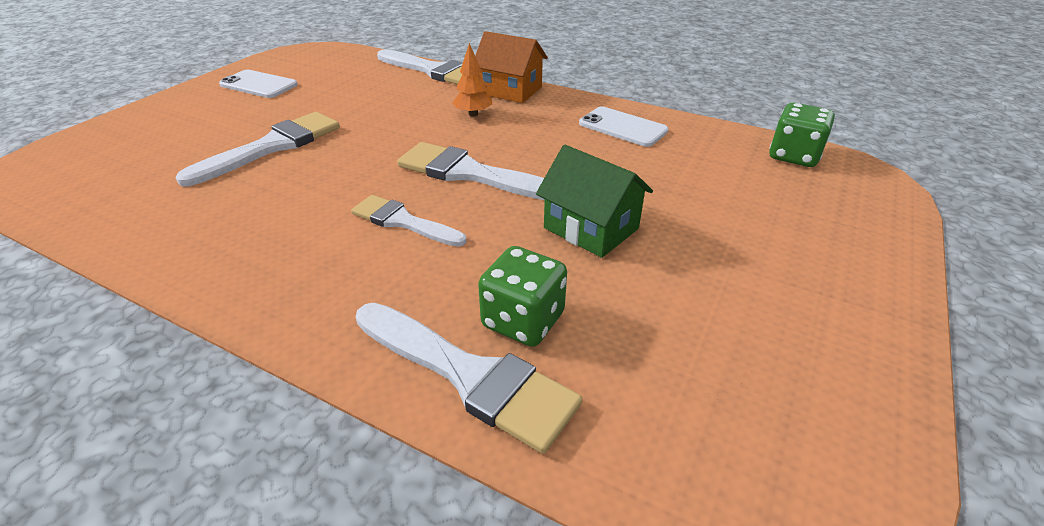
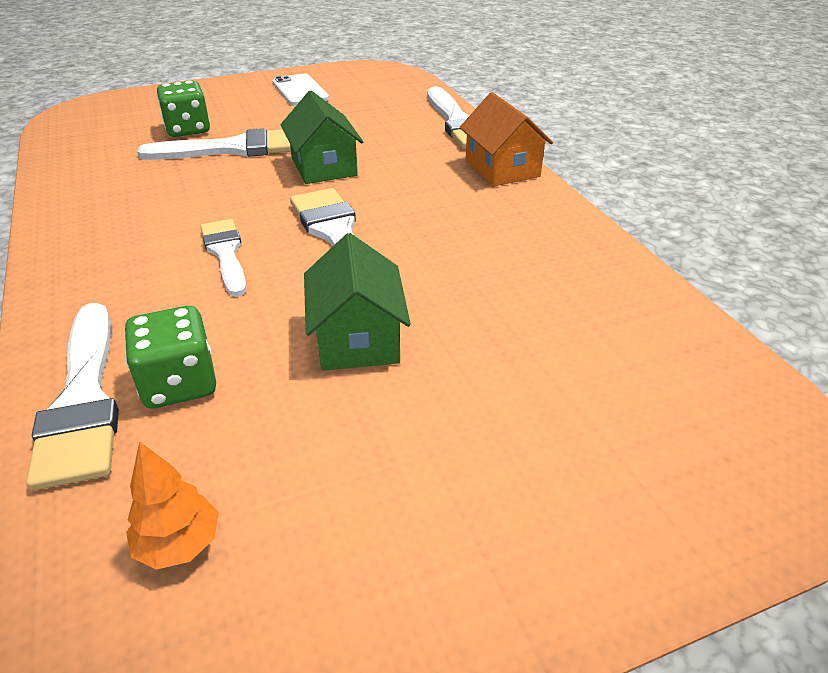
camera: 40 degrees right, 0 degrees up
(379, 132) = (324, 167): none -> green house
(473, 114) = (428, 180): orange tree -> orange tree (179, 545)
(622, 127) = (559, 254): white phone -> none
(794, 156) = (727, 383): green dice -> green dice (188, 129)

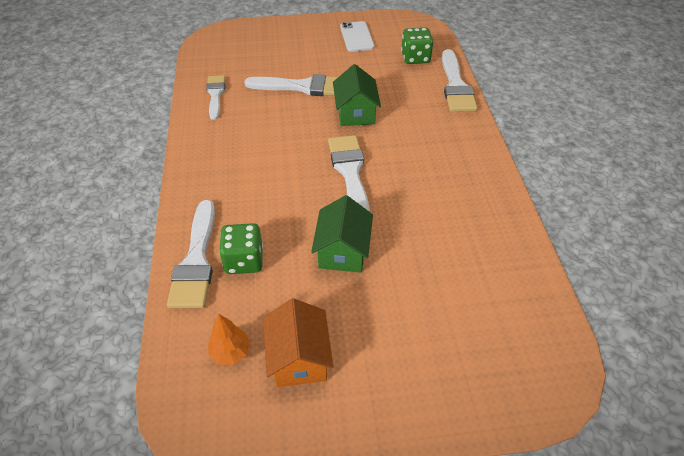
camera: 15 degrees right, 10 degrees up
(188, 129) = (278, 64): green dice -> green dice (415, 58)
(225, 253) = (283, 174): white brush -> white brush (215, 95)
(502, 169) = (470, 134): orange house -> orange house (299, 358)

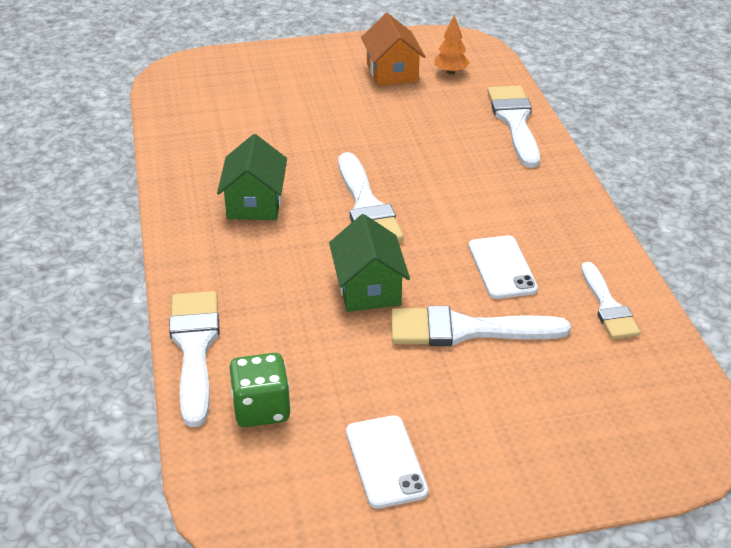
camera: 175 degrees right, 10 degrees down
(244, 260) = (466, 124): green dice -> none
(268, 121) = (502, 267): none -> white phone
(342, 251) = (365, 136): green house -> green house (255, 203)

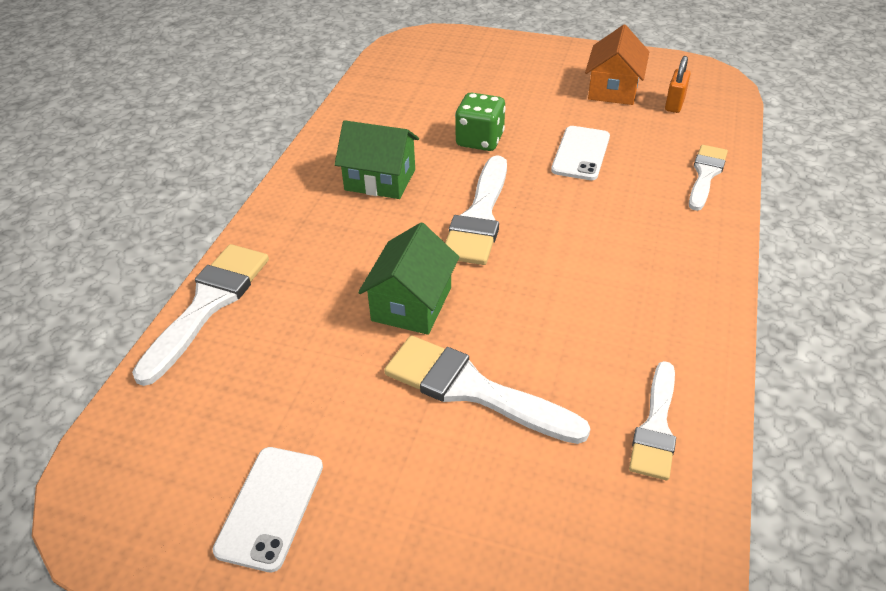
camera: 30 degrees right, 5 degrees up
(255, 203) = (380, 180): green house -> green house turned 75 degrees clockwise
(261, 409) = (209, 392): green dice -> green dice (479, 140)
(451, 72) = (674, 104): orange tree -> orange padlock
(502, 267) = (567, 332): white phone -> white phone (581, 153)
(515, 122) = (705, 174): white brush -> white brush, size x0.66

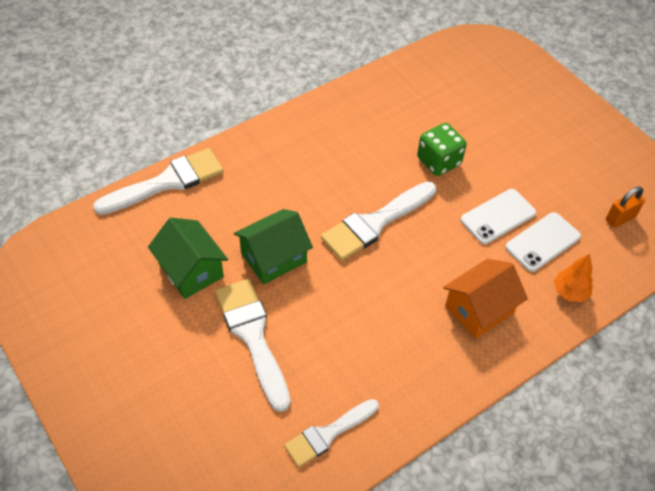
camera: 35 degrees right, 10 degrees up
(270, 507) = (96, 327): white phone -> white phone (542, 242)
(380, 180) = (342, 153): green house -> green house (191, 270)
(613, 89) = (587, 175): orange house -> orange house (479, 309)
(705, 174) = (570, 292): white brush -> orange tree

